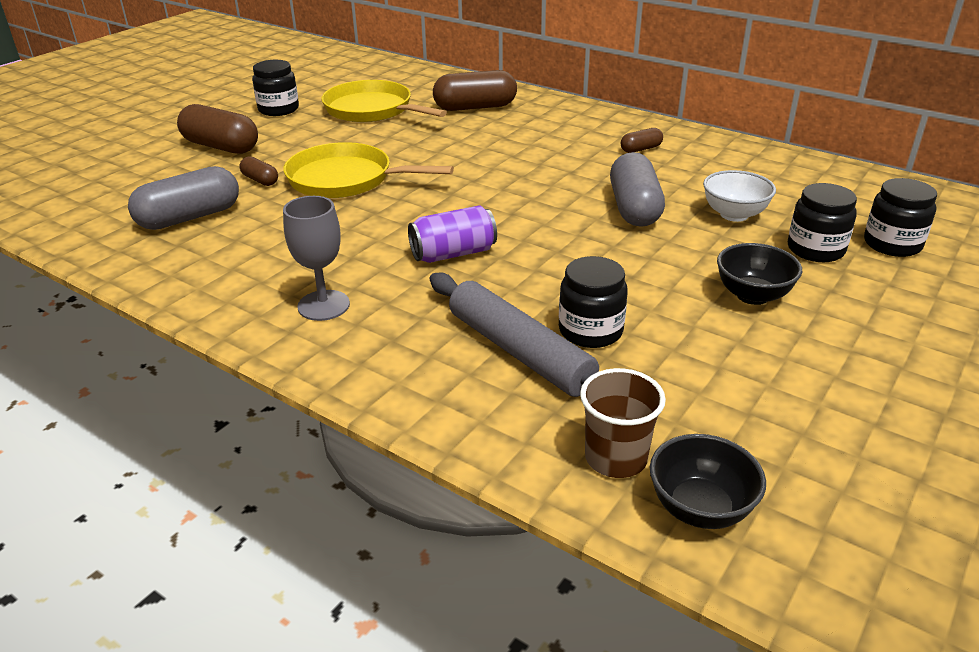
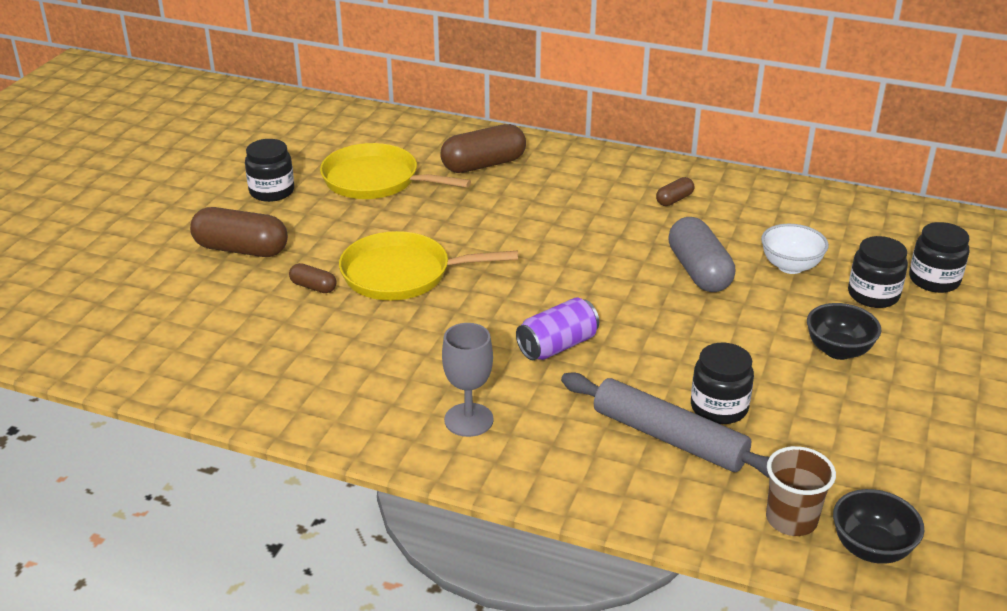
camera: 15 degrees left, 0 degrees up
(189, 217) = (270, 342): grey capsule -> none

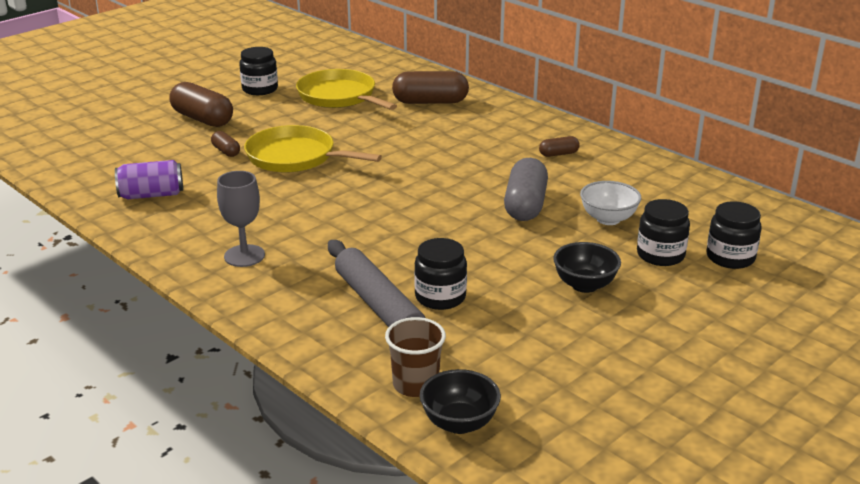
camera: 25 degrees right, 5 degrees down
(557, 346) = (359, 227): purple can -> purple can (151, 195)

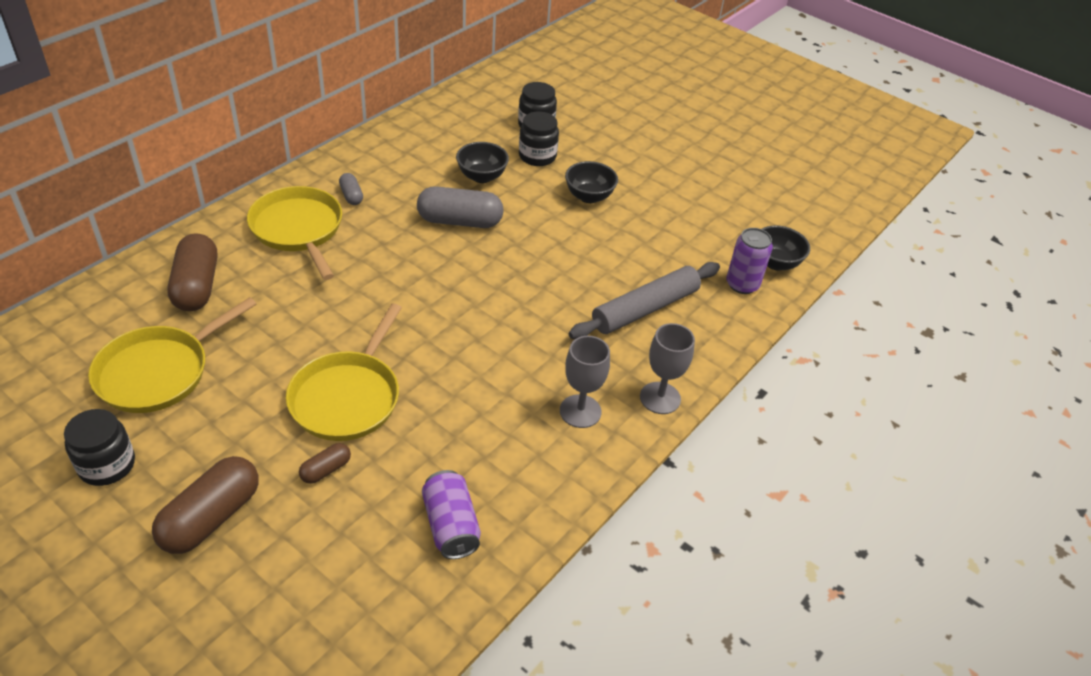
camera: 100 degrees left, 15 degrees up
(245, 301) = (660, 398): none -> grey goblet
(415, 385) = (742, 284): brown cup -> purple can
(440, 297) = (623, 273): black jar -> none
(504, 133) = (298, 229): none -> yellow pan
(558, 154) = (351, 196): brown capsule -> grey capsule
(608, 219) = (482, 176): white bowl -> black bowl

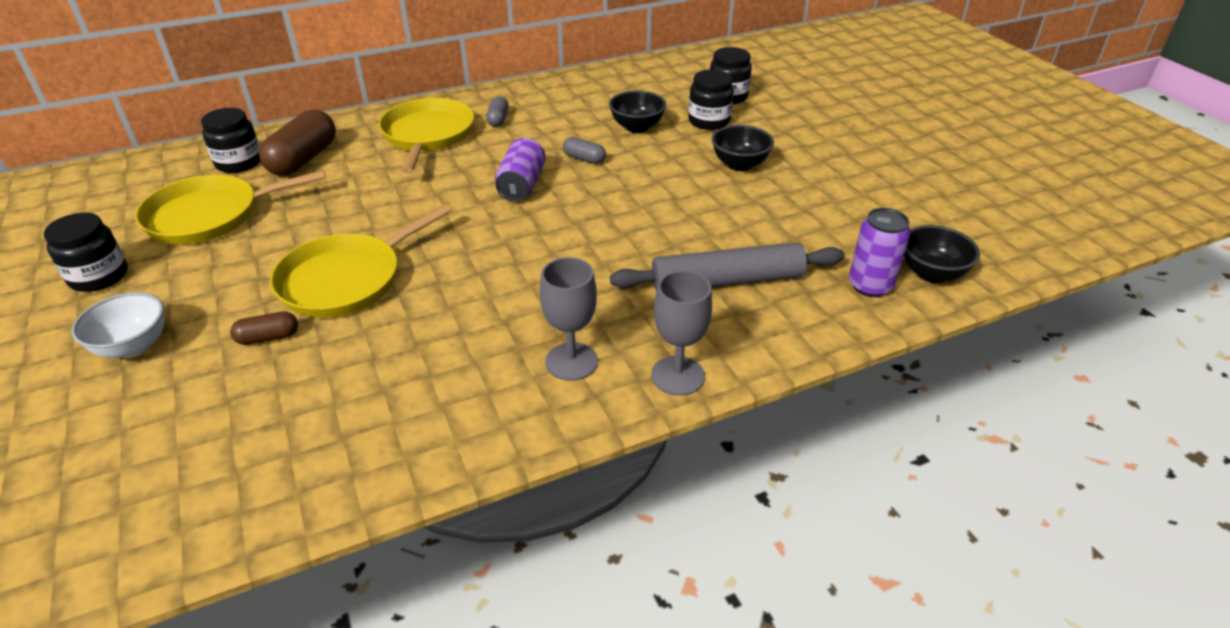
camera: 30 degrees right, 5 degrees down
(132, 306) = (239, 162): none -> black jar
(211, 517) = (133, 346): brown capsule -> white bowl
(451, 526) = (336, 432): purple can -> purple can (522, 185)
(459, 221) = (584, 159): grey capsule -> grey capsule, size x0.50

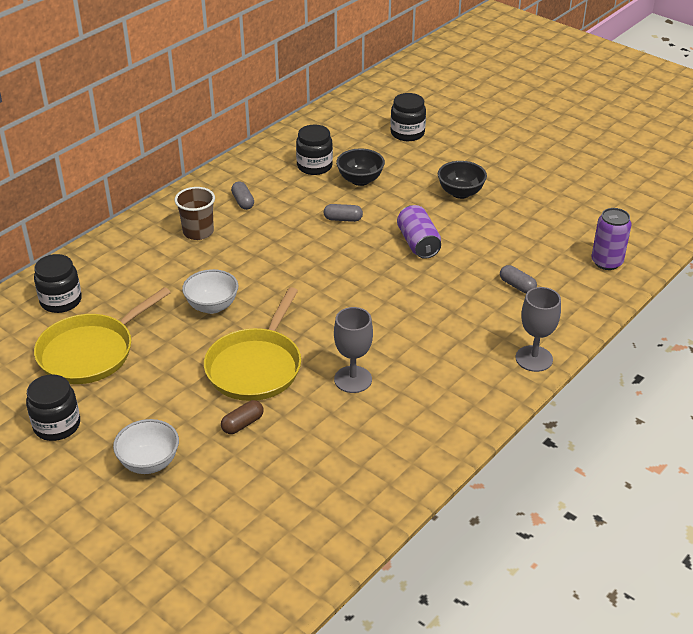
camera: 25 degrees left, 0 degrees up
(303, 159) = (114, 282): brown capsule -> none
(368, 206) = (212, 306): none -> white bowl
(427, 135) = (198, 232): yellow pan -> brown cup
(522, 185) = (315, 255): purple can -> purple can (418, 243)
(571, 361) = (462, 371): grey goblet -> grey goblet (353, 379)
(709, 121) = (410, 160): black jar -> black jar (314, 166)
(727, 281) = (517, 286): grey rolling pin -> grey capsule
(931, 274) = (638, 242): black bowl -> none

